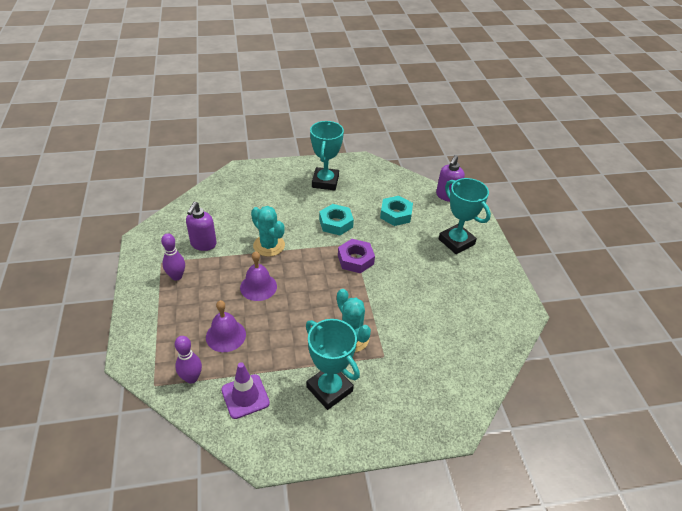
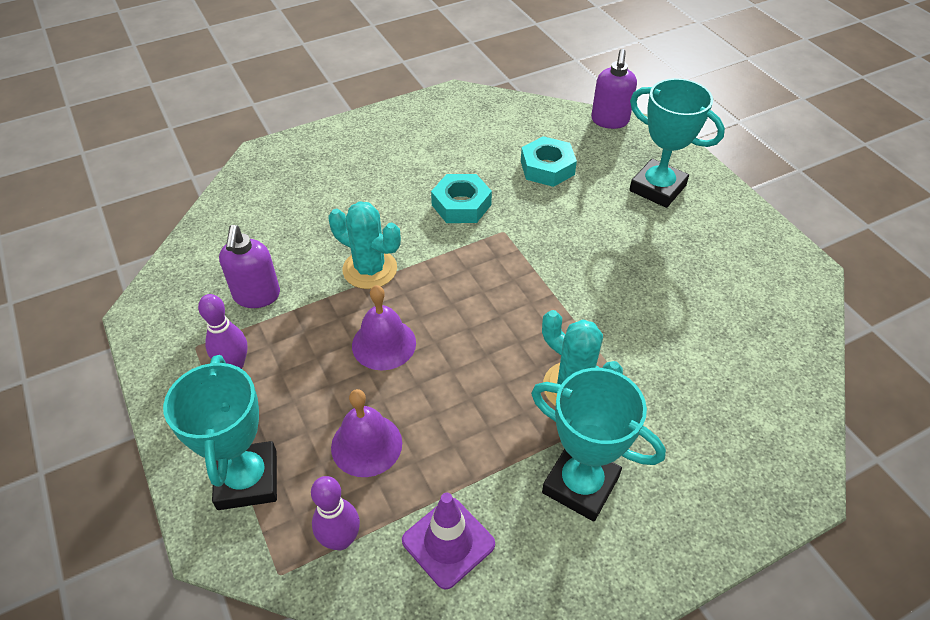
camera: 15 degrees left, 5 degrees up
(325, 182) = (413, 142): turquoise trophy -> turquoise trophy (247, 480)
(355, 259) = (520, 256): purple nut -> none

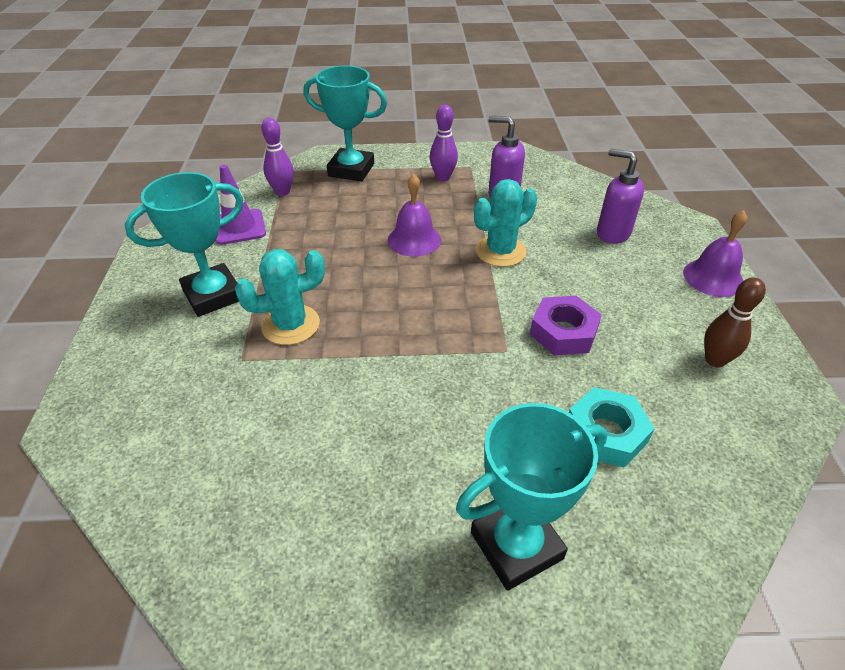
camera: 115 degrees right, 5 degrees down
(366, 445) = (335, 213): purple bell -> purple bell (713, 277)
(443, 129) = (715, 360): none -> brown bowling pin
(461, 205) = (563, 332): turquoise nut -> purple nut
(609, 121) = (707, 570): purple soap dispenser -> purple soap dispenser (612, 233)

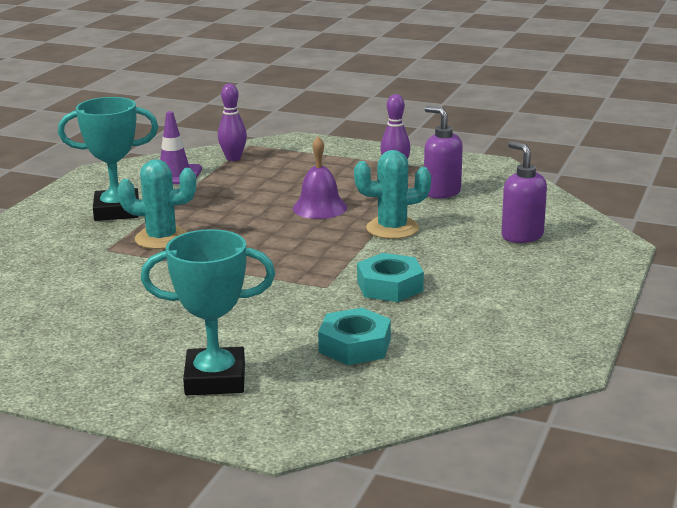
camera: 25 degrees right, 20 degrees down
(351, 170) = (311, 153): turquoise trophy -> none
(563, 332) = (390, 286): purple nut -> turquoise nut
(713, 277) = (587, 282): purple bell -> none
(715, 360) = (513, 329): brown bowling pin -> none

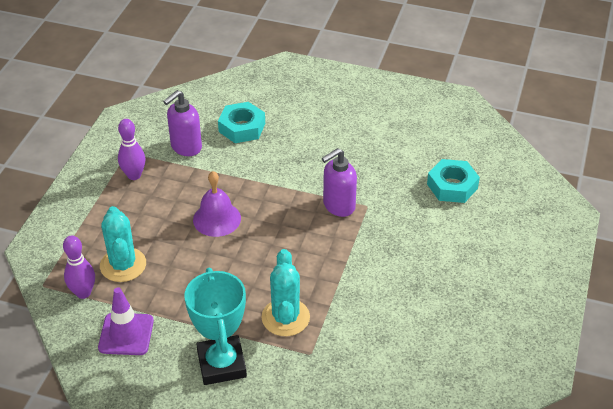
camera: 95 degrees left, 20 degrees up
(215, 379) = (511, 249): turquoise trophy -> none
(390, 286) = (363, 172): turquoise nut -> turquoise nut (242, 127)
(392, 228) = (261, 174): turquoise cactus -> turquoise cactus (123, 265)
(521, 236) = (273, 107): purple soap dispenser -> purple soap dispenser (338, 206)

